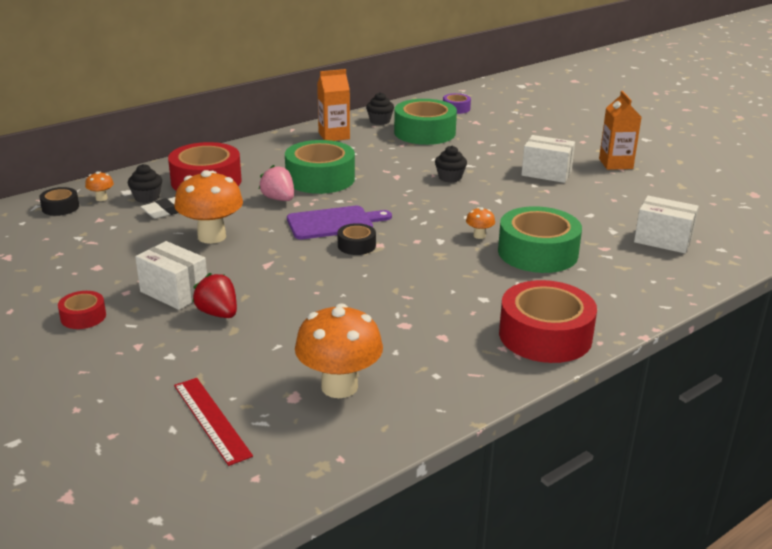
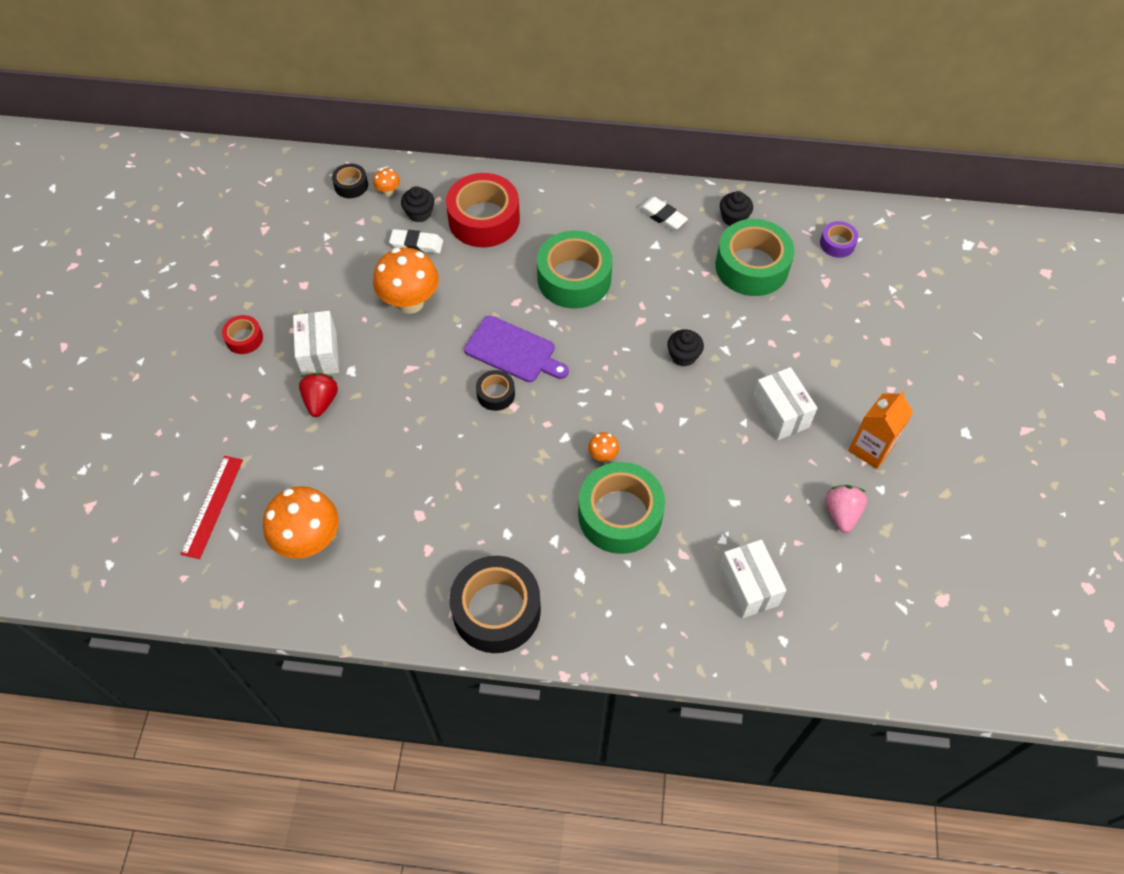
camera: 45 degrees right, 30 degrees up
(279, 199) = (509, 286): pink strawberry -> pink strawberry (841, 513)
(334, 136) = (662, 216): orange carton -> white eraser
(545, 335) = (496, 610): red tape -> black tape

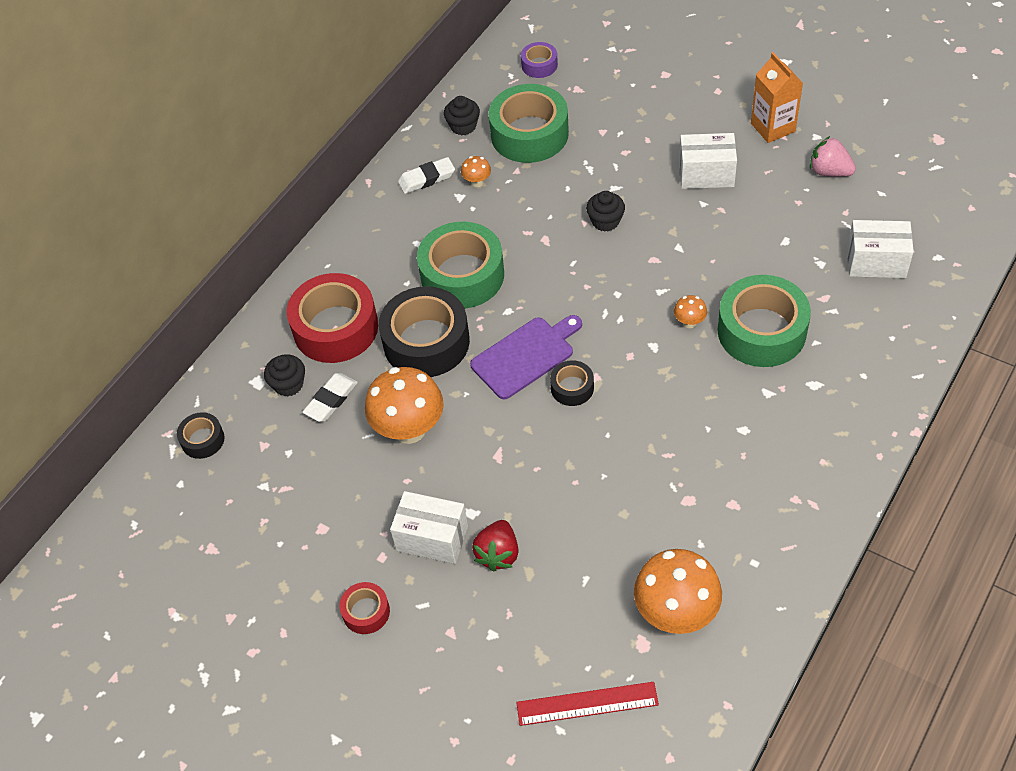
camera: 60 degrees left, 5 degrees down
(212, 506) = (587, 703): red ruler -> red ruler turned 45 degrees counterclockwise
(321, 401) = (498, 554): red strawberry -> red strawberry turned 105 degrees counterclockwise
(388, 192) = (237, 405): orange mushroom -> orange mushroom (477, 182)
(496, 610) = (826, 465): black tape -> black tape (426, 342)

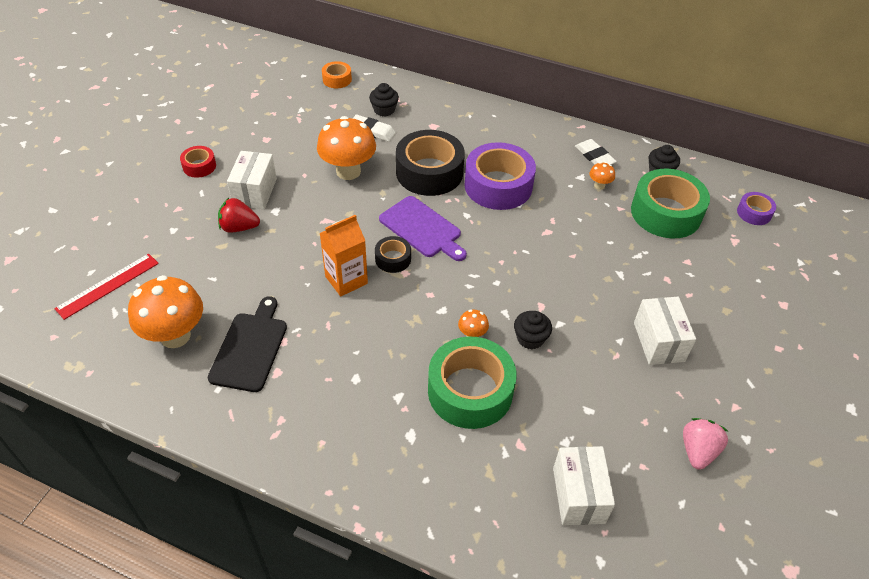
camera: 75 degrees right, 5 degrees down
(202, 440) = (337, 79): black tape -> orange tape
(335, 328) = (436, 126): red tape -> none
(462, 275) = (498, 186): green tape -> purple tape
(587, 703) = (108, 285): red ruler -> red ruler turned 60 degrees clockwise
(605, 221) = (578, 270): black cupcake -> black cupcake (530, 338)
(698, 532) = (250, 348): none -> black cutting board
(772, 127) = (744, 397): orange carton -> orange carton (346, 280)

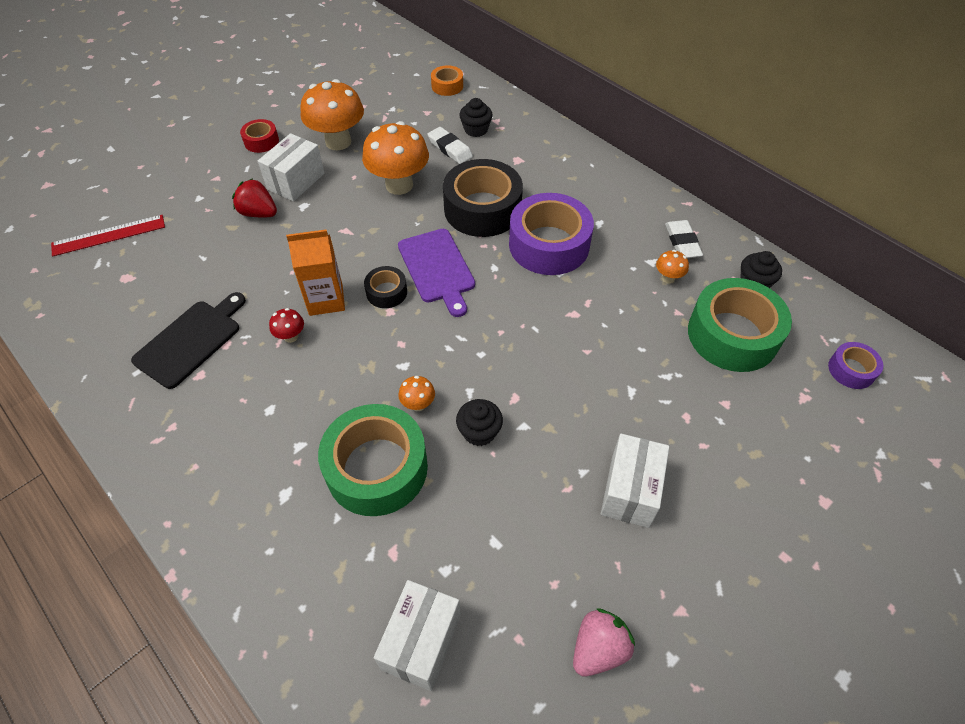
camera: 25 degrees right, 5 degrees up
(175, 336) = (133, 304): orange mushroom -> orange mushroom (338, 142)
(336, 317) = (291, 336): none -> red mushroom

